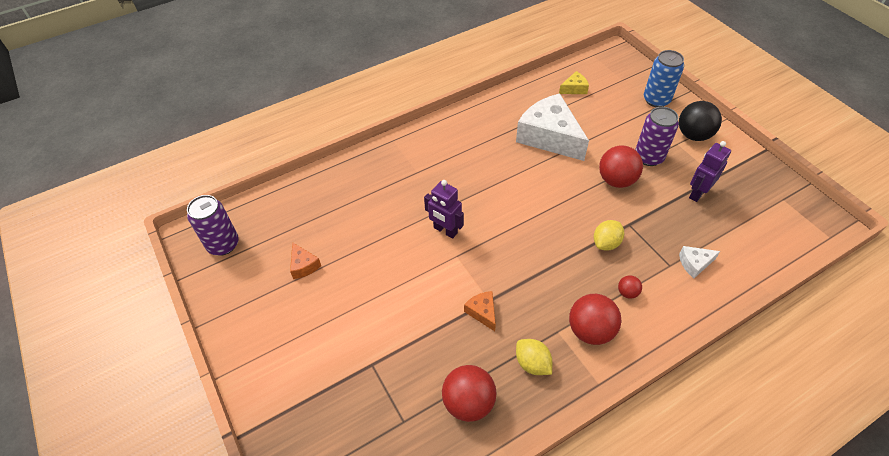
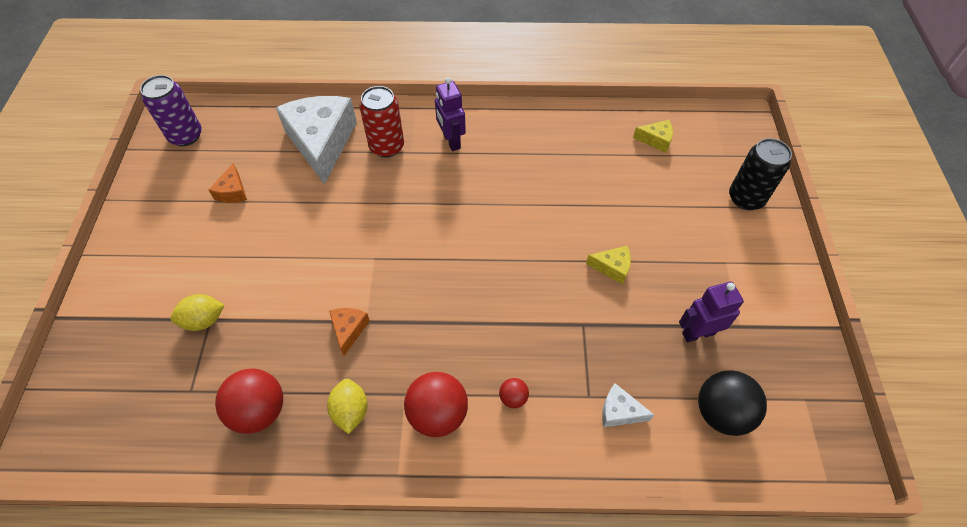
camera: 30 degrees right, 5 degrees up
(396, 176) = (387, 147): none -> red can
(445, 230) = (385, 226): purple robot -> purple robot (451, 141)
(549, 137) = (579, 181): white cheese -> white cheese (322, 142)
(606, 243) = (538, 331): yellow lemon -> yellow lemon (204, 320)
(616, 180) = (612, 267): red ball -> yellow cheese
(649, 157) = (675, 261): purple can -> none
(656, 100) = (746, 198): blue can -> black can
(693, 135) = (756, 262): black ball -> black ball (721, 412)

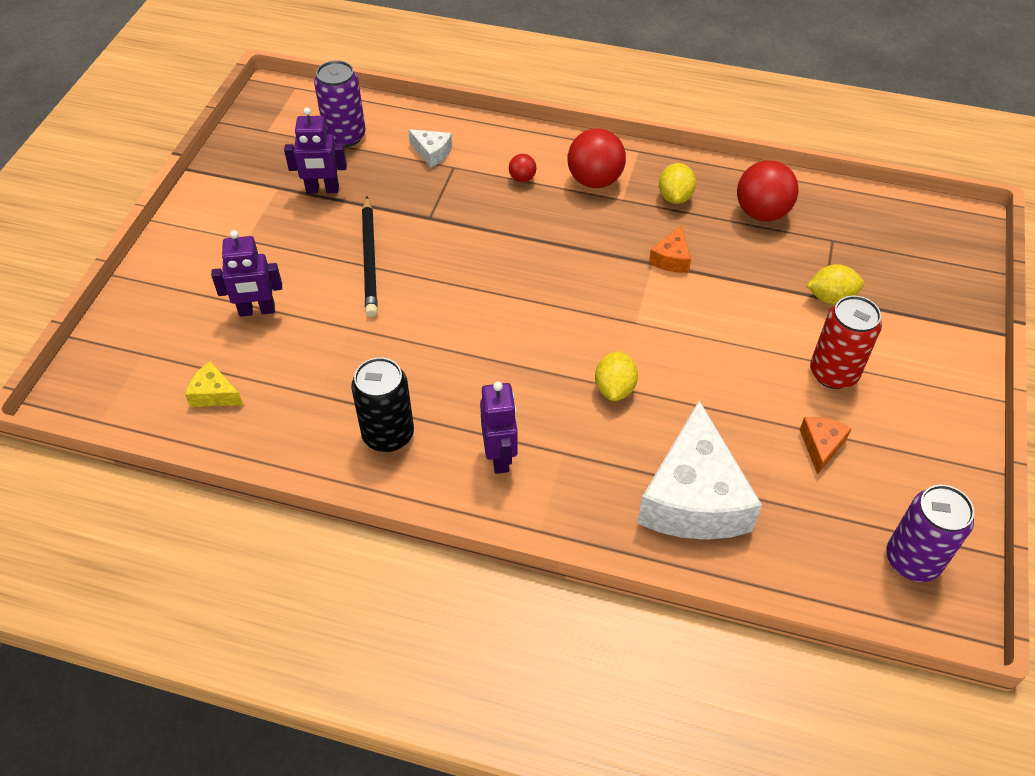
camera: 165 degrees left, 5 degrees down
(383, 201) = (614, 388): none -> yellow lemon
(387, 147) = (596, 469): red can -> red can (833, 373)
(612, 267) = (369, 259): yellow cheese -> black pencil
(671, 203) = (257, 310): none -> purple robot
(721, 412) = (345, 136): black ball -> purple can
(746, 198) = (165, 297): black can -> black can (388, 435)

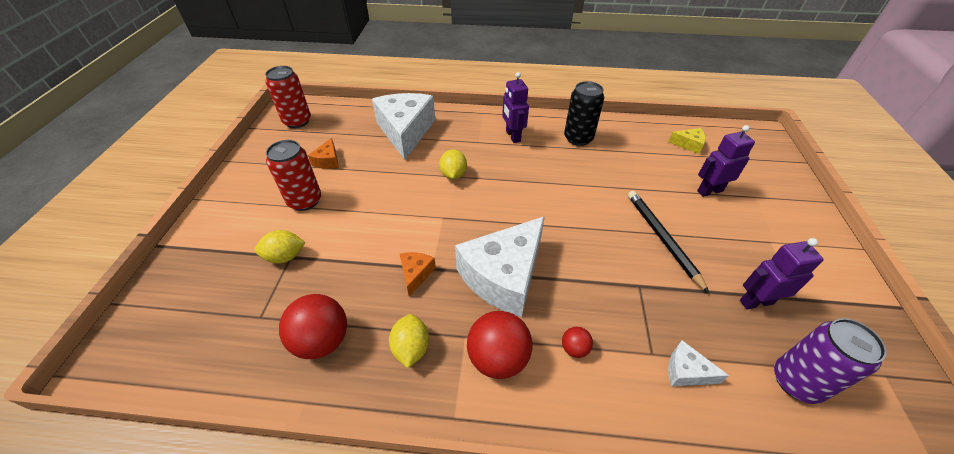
camera: 170 degrees right, 5 degrees down
(572, 244) = (503, 276): none -> white cheese
(912, 560) = (297, 121): purple can -> red can

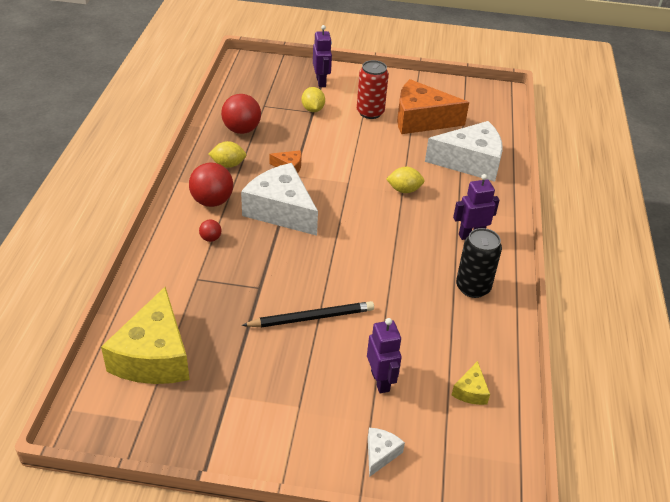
camera: 90 degrees right, 5 degrees down
(297, 121) = (478, 99): red can -> none
(328, 161) = (421, 120): orange cheese -> orange cheese, size x2.32
(686, 371) = (179, 293): white cheese -> white cheese (380, 454)
(756, 302) = (229, 361): purple robot -> purple robot (321, 82)
(796, 382) = (154, 356): purple can -> yellow cheese

